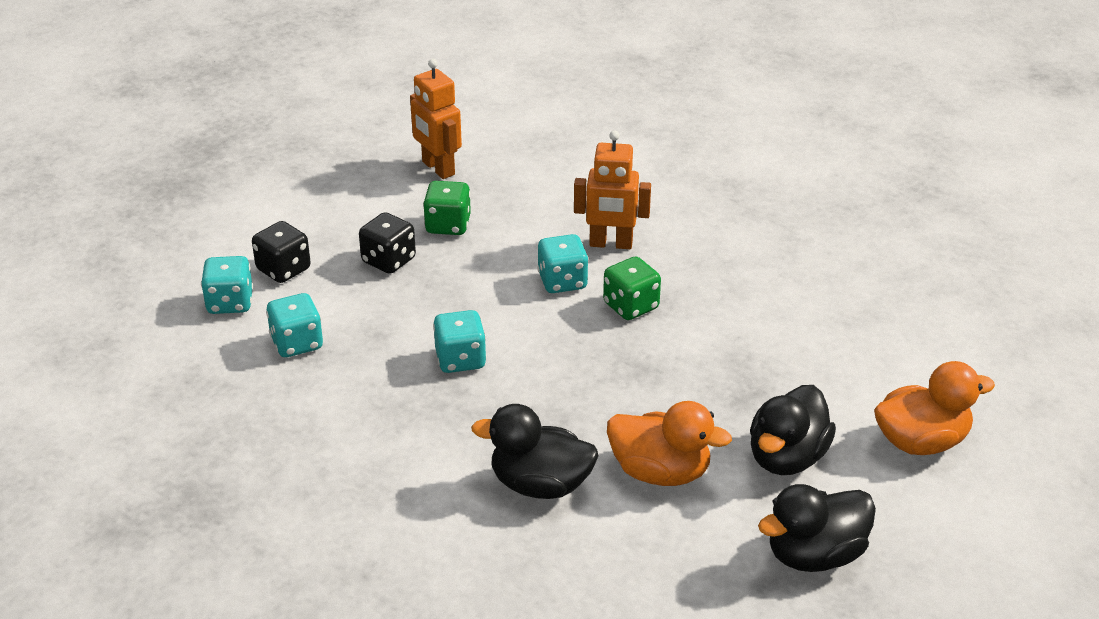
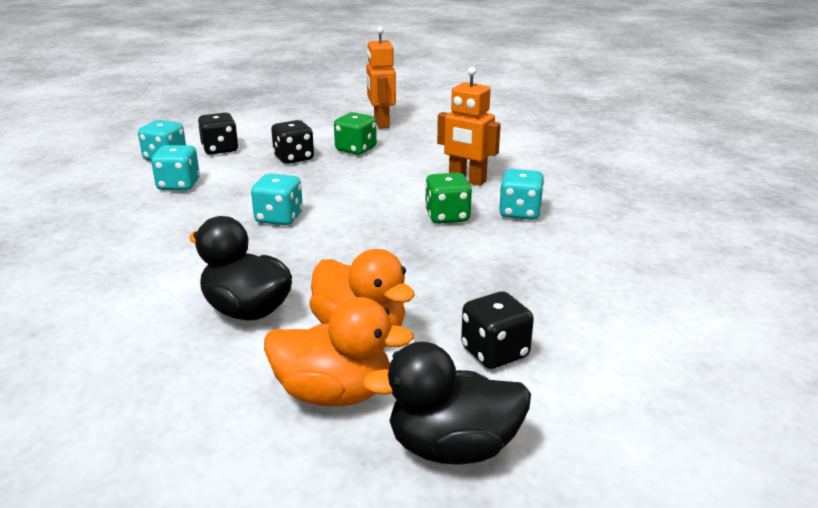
camera: 25 degrees right, 10 degrees down
(562, 281) = (407, 192): turquoise dice -> turquoise dice (520, 213)
(787, 458) = (495, 353): black duck -> black dice
(921, 442) = (655, 379): orange duck -> orange duck (334, 393)

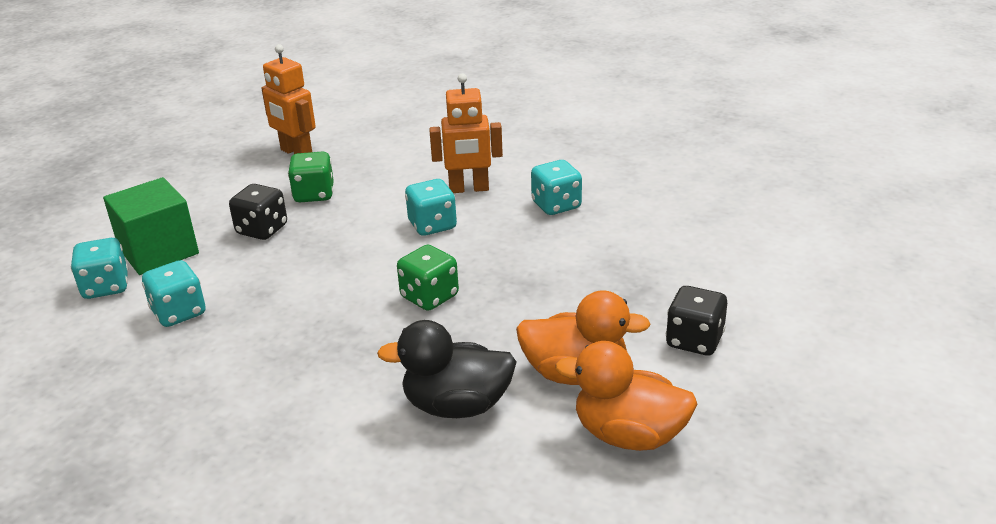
camera: 35 degrees left, 5 degrees up
(220, 149) = (158, 251): black dice -> green cube
(279, 218) = (348, 303): turquoise dice -> turquoise dice (432, 225)
(334, 393) = (628, 435): orange duck -> orange duck turned 135 degrees counterclockwise
(447, 217) = (502, 235): green dice -> green dice (429, 297)
(452, 448) = (758, 427): black duck -> none

